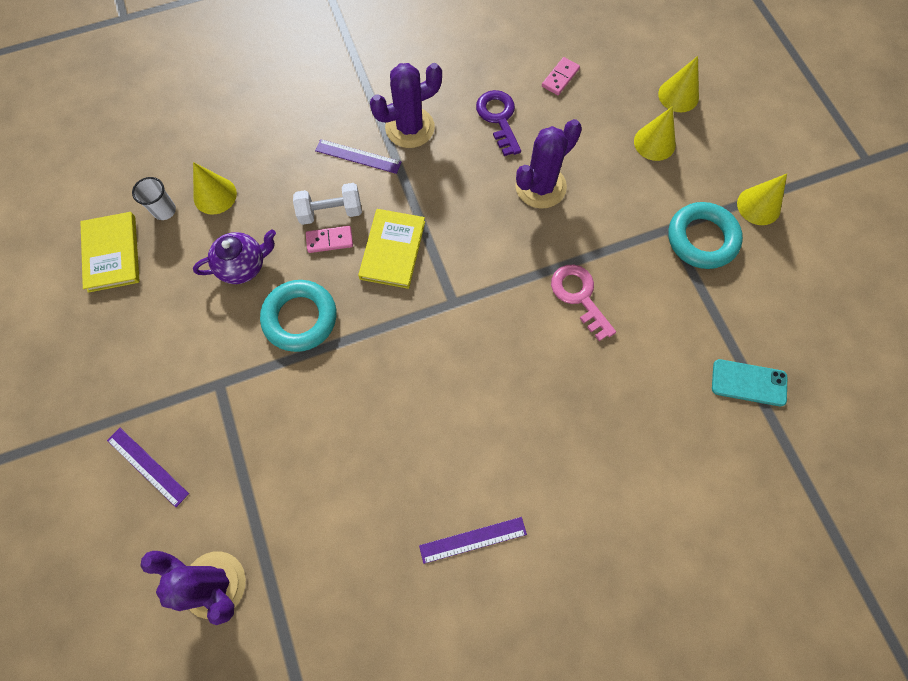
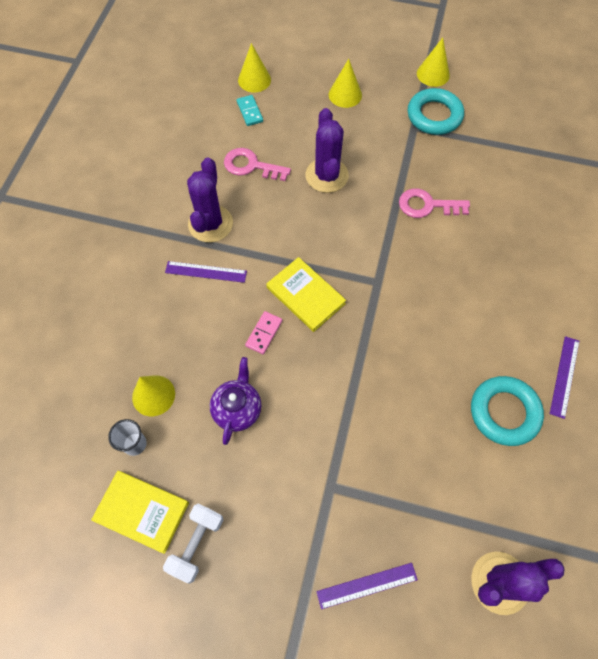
camera: 55 degrees left, 5 degrees down
(300, 318) = (316, 392): turquoise ring -> turquoise ring (504, 412)
(330, 212) = (239, 318): white dumbbell -> white dumbbell (196, 544)
(358, 156) = (206, 272): purple ruler -> purple ruler turned 45 degrees clockwise
(498, 118) = (251, 166): purple key -> pink key
(560, 77) = (249, 112): pink domino -> turquoise domino
(678, 95) = (320, 60): yellow cone -> yellow cone (254, 80)
(748, 382) = (548, 156): turquoise phone -> none

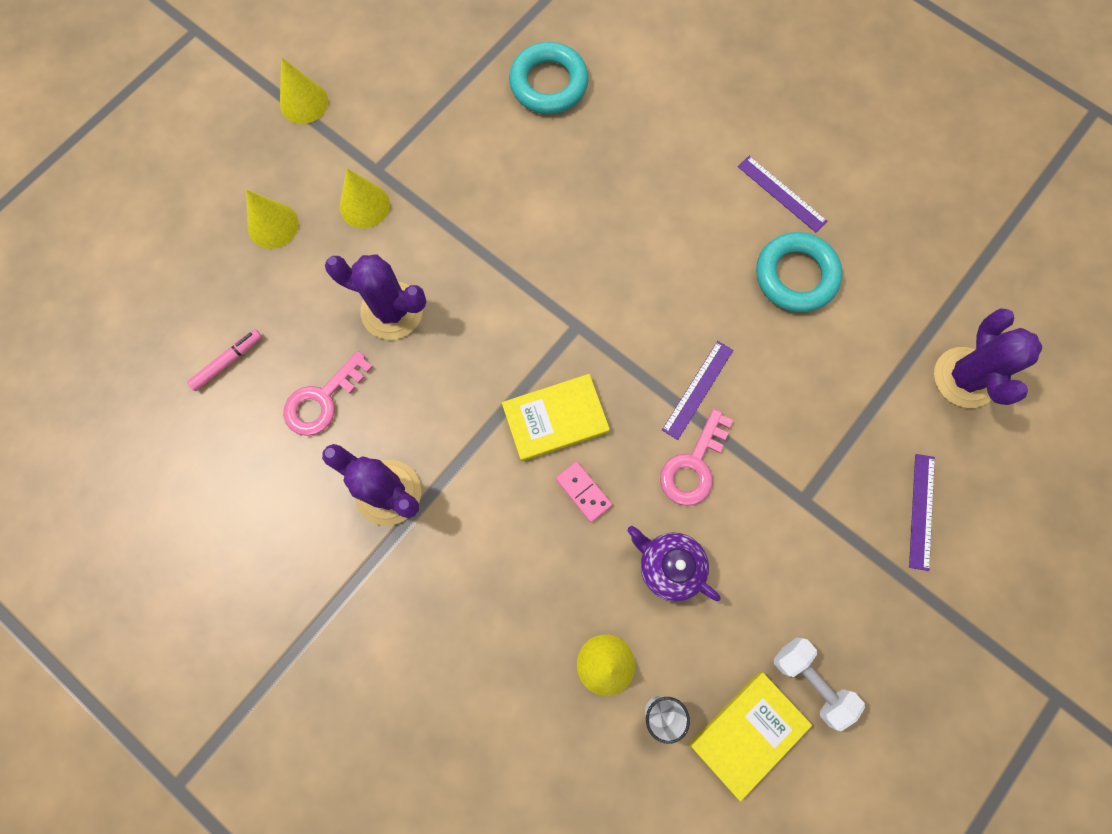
camera: 65 degrees left, 10 degrees up
(206, 272) = (460, 528): purple ruler -> purple ruler (697, 389)
(249, 112) = (228, 362): turquoise domino -> pink marker
(254, 80) = (173, 330): yellow cone -> yellow cone (364, 205)
(427, 205) = (500, 215): pink key -> pink key (693, 465)
(434, 116) = (371, 136): turquoise ring -> turquoise ring (548, 84)

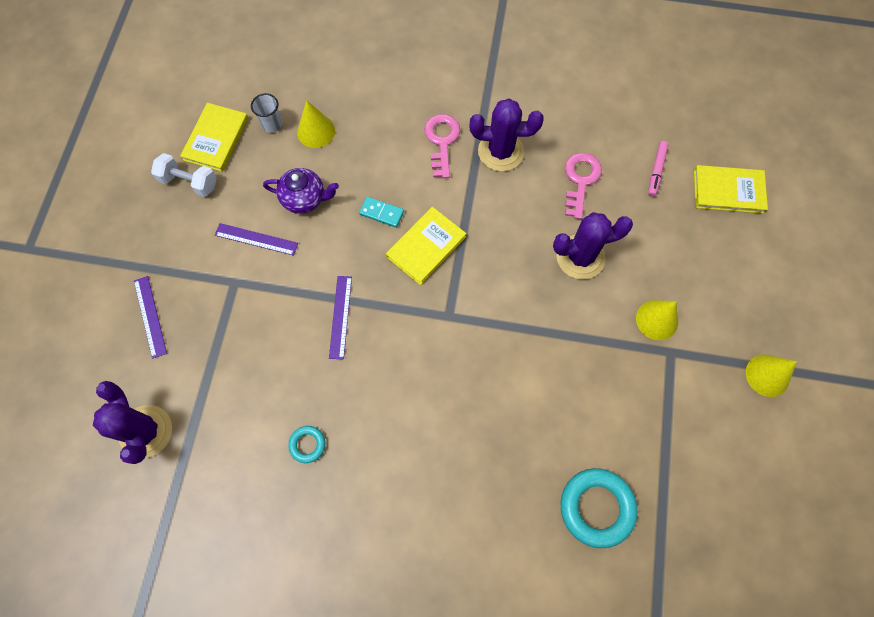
camera: 150 degrees right, 5 degrees down
(171, 293) = (728, 191): none -> yellow book
(273, 225) = (706, 270): yellow cone -> none
(583, 492) = (381, 213): pink domino -> turquoise domino
(693, 465) = (318, 265): pink key -> pink key (442, 141)
(781, 193) = (350, 513): purple ruler -> purple ruler (256, 239)
(795, 276) = (307, 444): turquoise ring -> turquoise ring, size x0.50

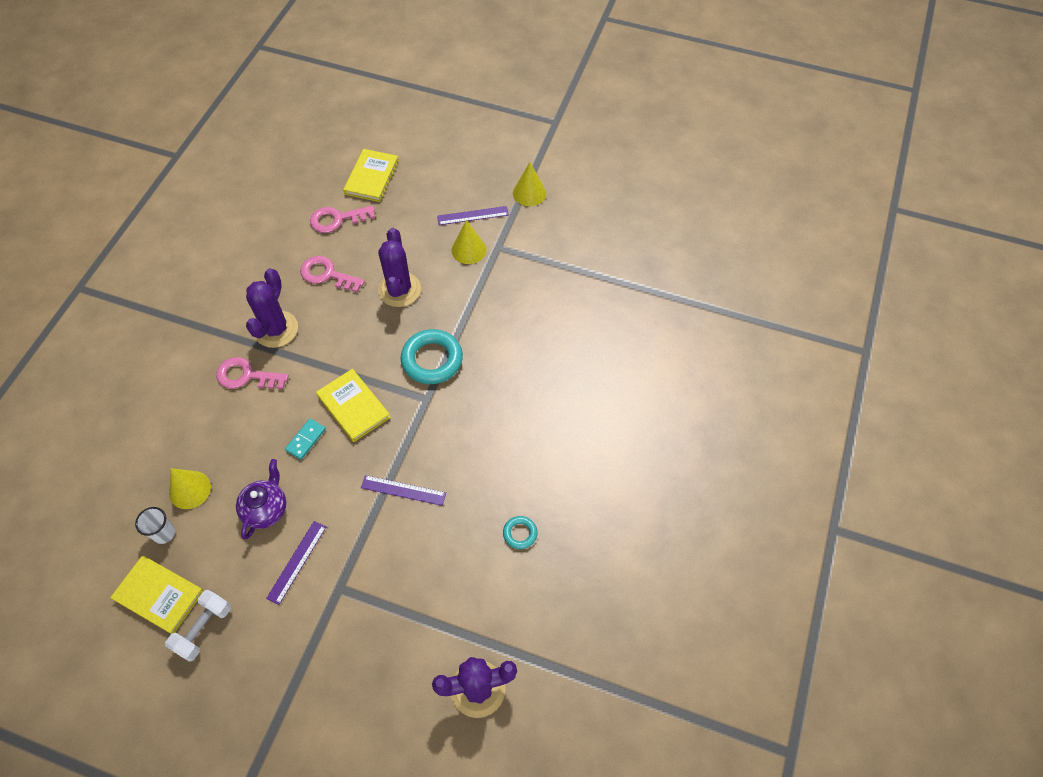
camera: 80 degrees left, 10 degrees down
(150, 316) = (353, 680): purple ruler -> purple ruler (472, 215)
(596, 507) = (609, 322): turquoise ring -> turquoise ring (432, 360)
(656, 171) = (337, 219): pink marker -> pink key

